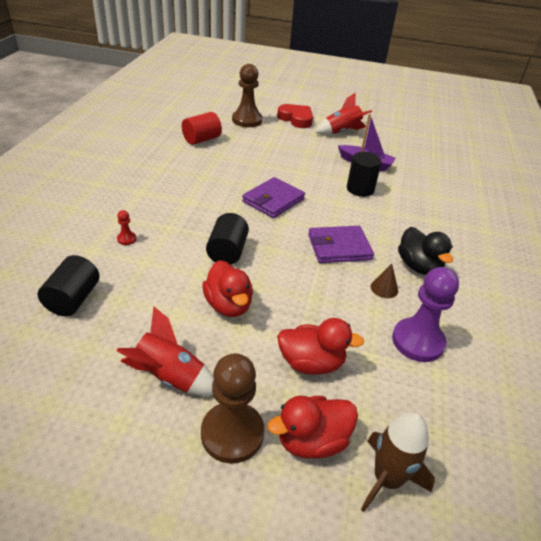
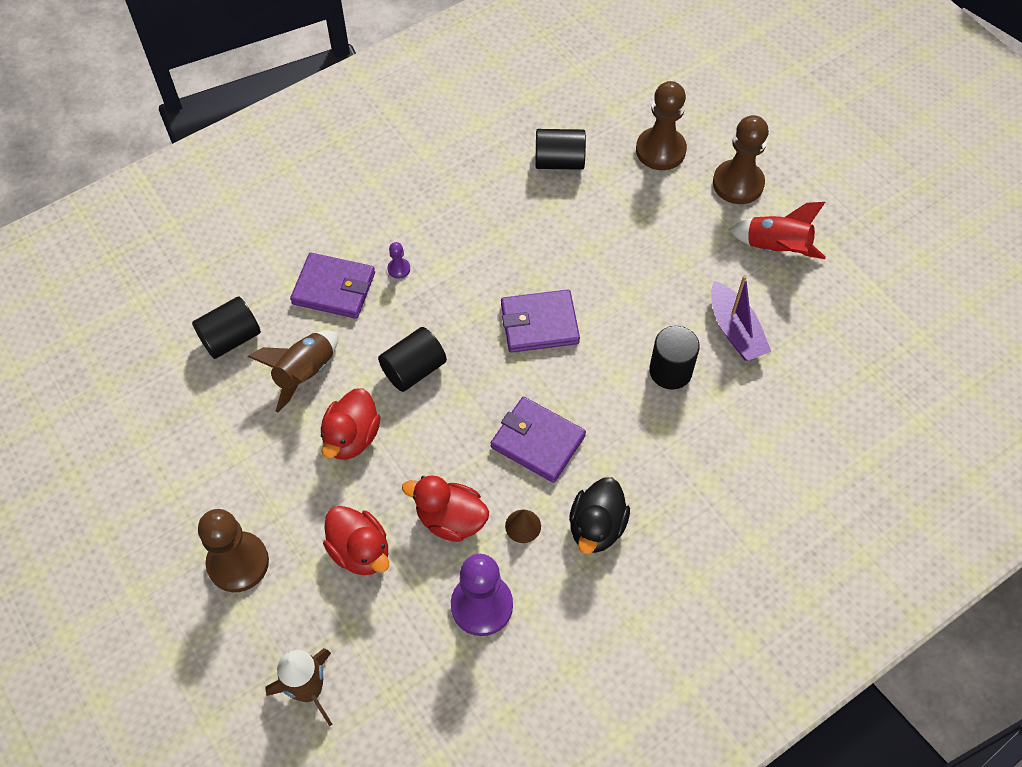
camera: 45 degrees right, 20 degrees up
(126, 239) = (334, 288): red pawn -> purple wallet
(155, 290) = (305, 374): none -> brown rocket
(161, 212) = (399, 269): none -> purple pawn
(170, 377) = (238, 477): red rocket -> none
(201, 139) = (559, 161): red cylinder -> black cylinder
(296, 119) = (738, 183): red heart -> brown pawn
(312, 441) = (288, 616): red duck -> red duck (450, 519)

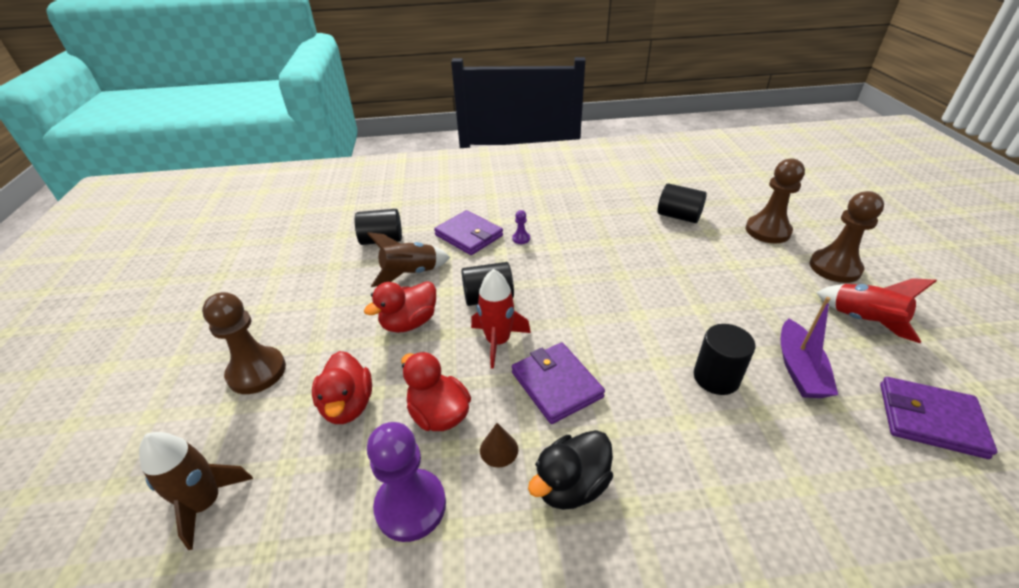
camera: 30 degrees right, 20 degrees down
(457, 419) = (498, 341): none -> red rocket
(539, 324) = (608, 302): purple wallet -> purple wallet (930, 419)

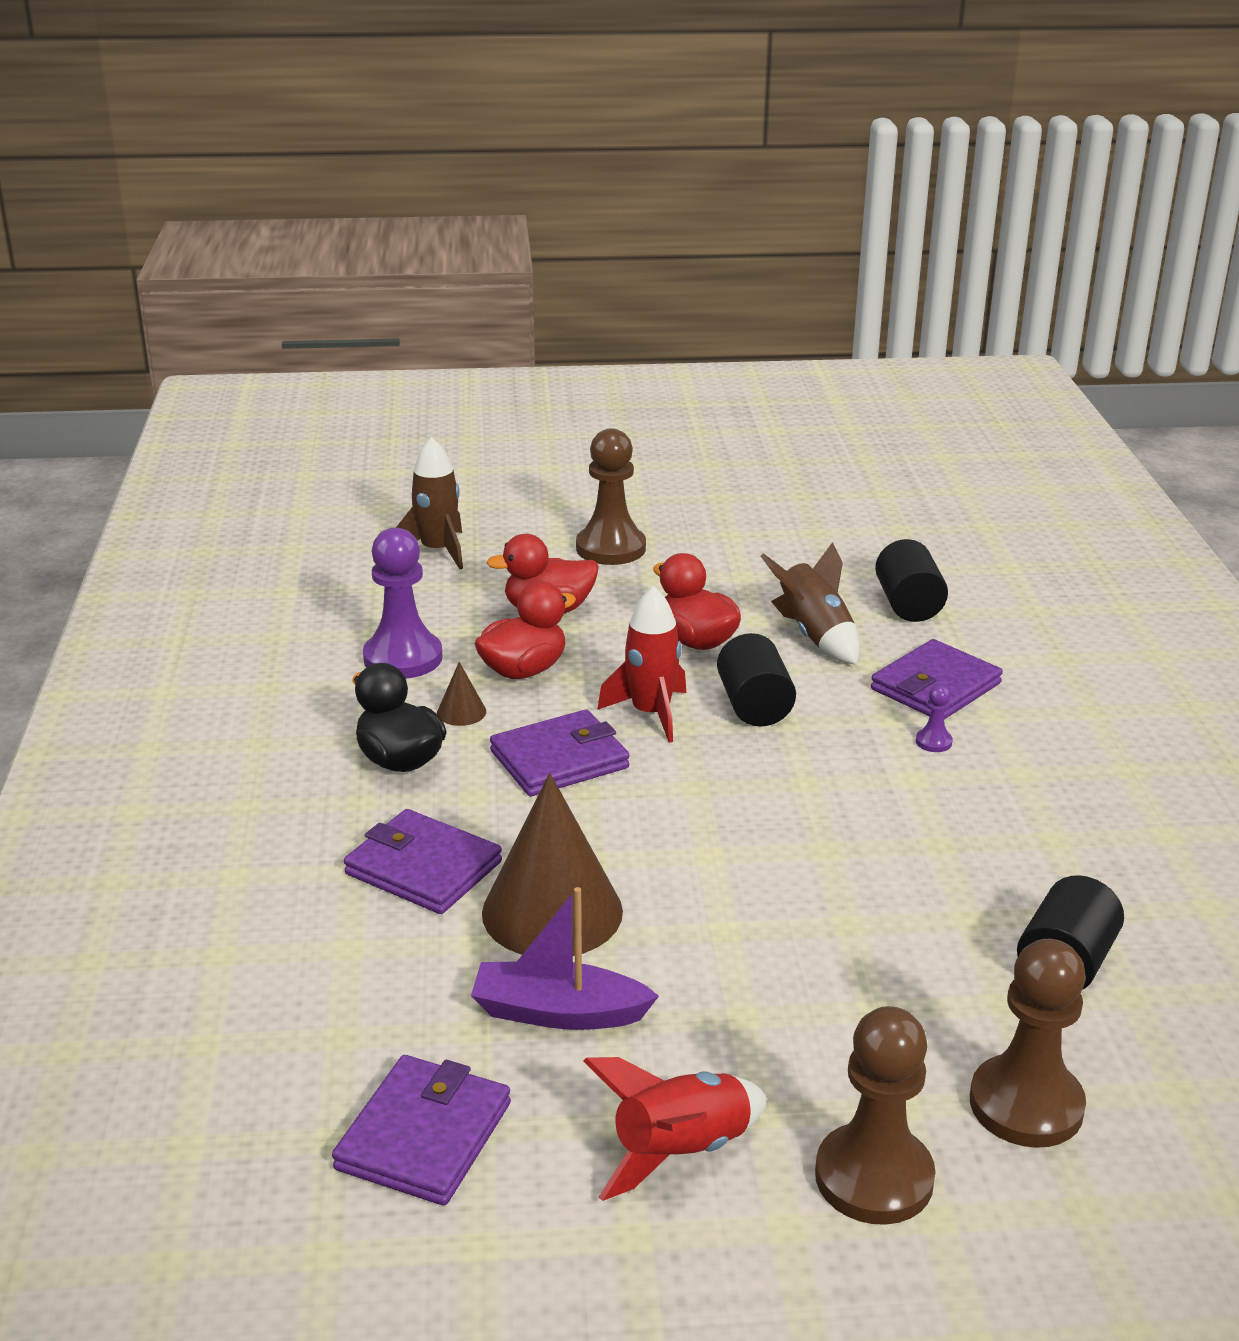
camera: 90 degrees right, 10 degrees down
(700, 450) = (423, 868): none -> purple wallet
(716, 377) = (552, 912): black cylinder -> brown cone

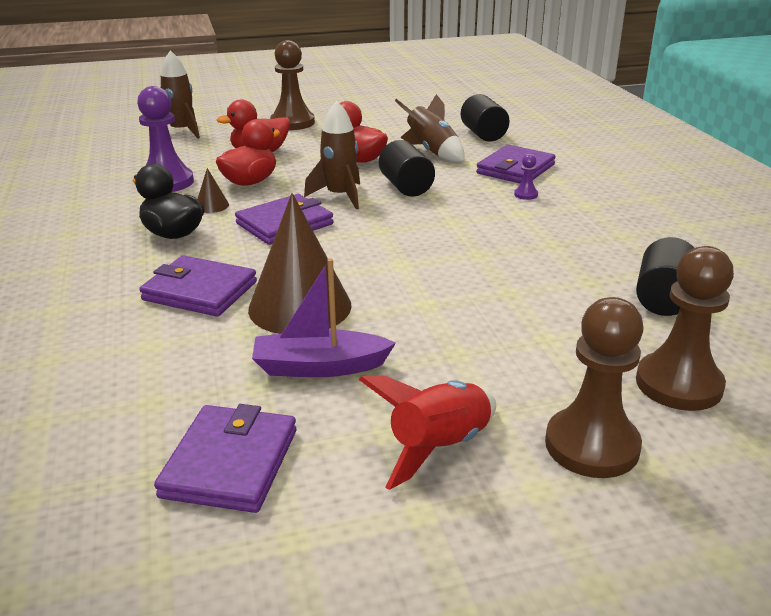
camera: 10 degrees left, 0 degrees up
(651, 714) = (340, 196): red rocket -> brown rocket

